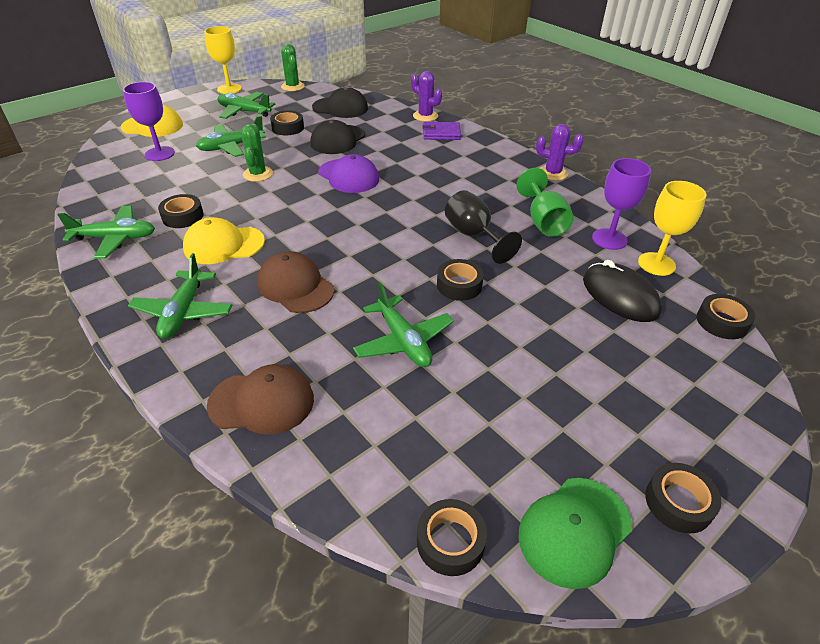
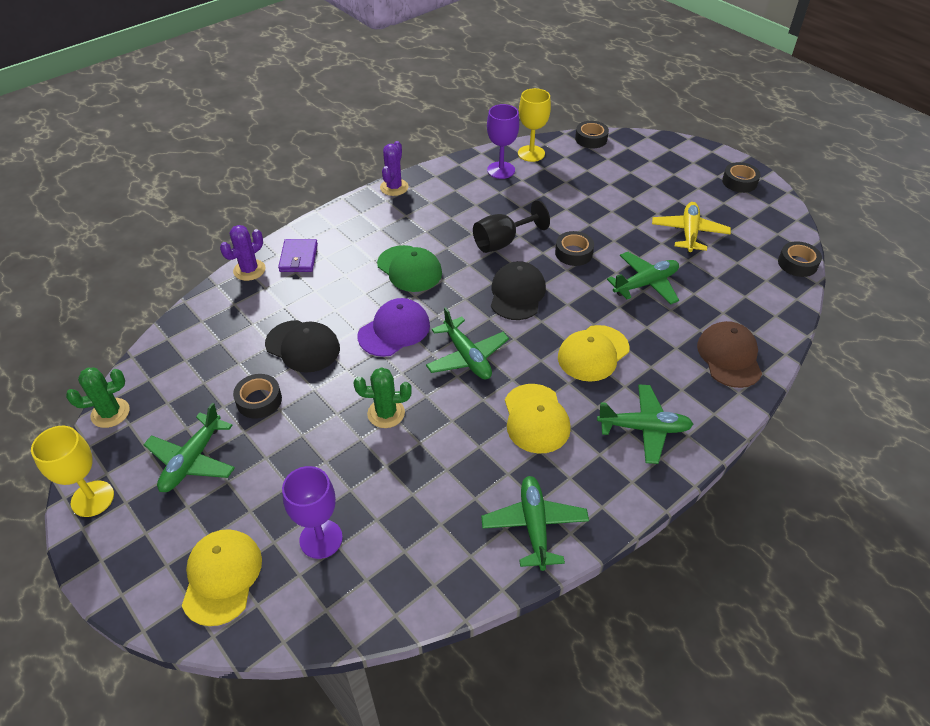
camera: 90 degrees left, 5 degrees up
(183, 216) = (484, 469): black tape -> none
(231, 147) = (308, 455): green plane -> green plane (467, 357)
(295, 286) = (593, 353): brown cap -> yellow cap
(340, 108) = (205, 350): black cap -> black cap (517, 294)
(514, 402) = (689, 233): none -> yellow plane
(543, 221) = (477, 201): green goblet -> none
(574, 531) = (771, 219): green cap -> green cap (409, 269)
(620, 296) = (572, 175): black mouse -> none

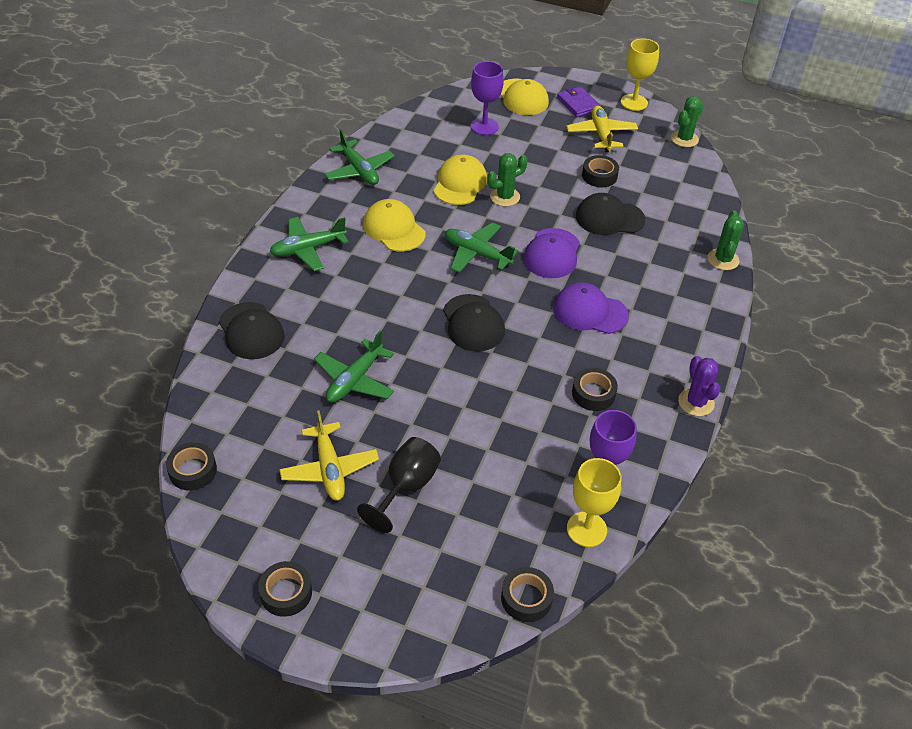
camera: 150 degrees right, 0 degrees up
(192, 460) = (601, 134): green plane -> yellow plane
(249, 270) = (723, 259): purple cactus -> green cactus
(298, 258) = (696, 286): purple wallet -> purple wallet (578, 104)
(409, 269) = (590, 312): green cap -> purple cap
(503, 242) = (526, 375): black goblet -> black goblet (406, 487)
(573, 253) = (445, 390): black tape -> black tape (593, 394)
(593, 353) = (374, 292): yellow cap -> yellow cap (460, 183)
(729, 357) = (251, 331): brown cap -> black cap

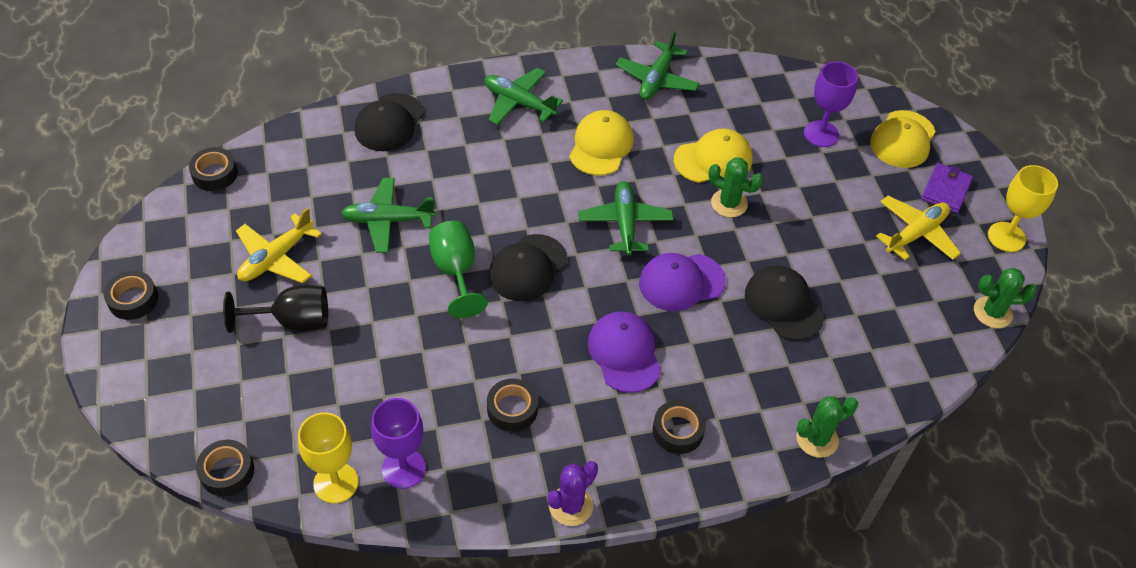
camera: 55 degrees right, 5 degrees up
(442, 364) = (456, 272): none -> green goblet
(599, 176) = (843, 264): black tape -> black tape (678, 431)

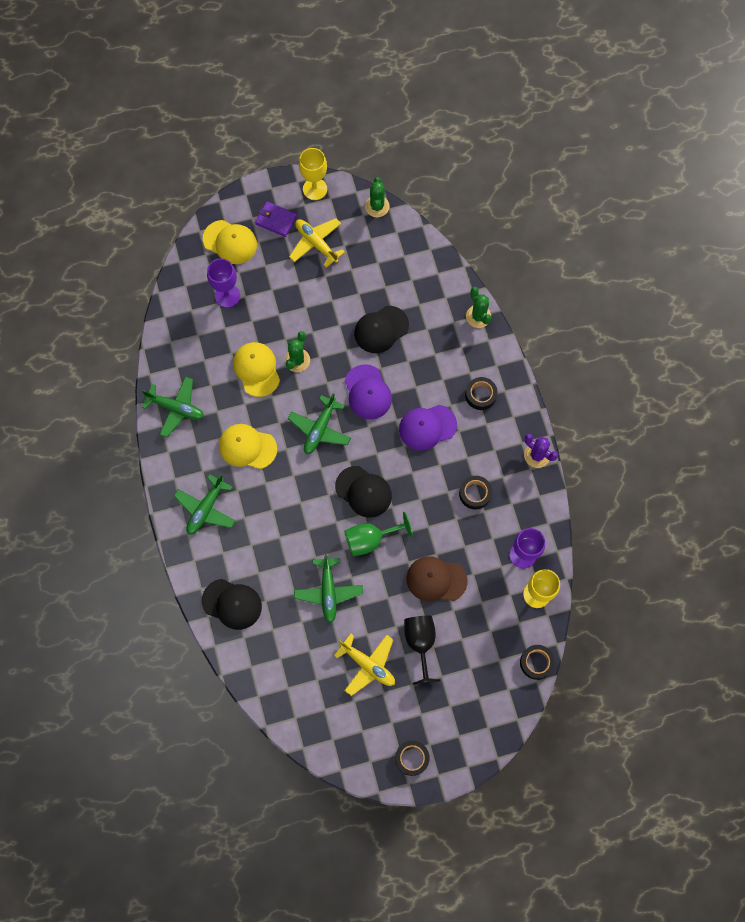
camera: 90 degrees left, 20 degrees up
(215, 174) = (292, 727): black tape -> none
(383, 347) = (436, 579): none -> brown cap
(625, 223) = (320, 429): green plane -> green plane turned 60 degrees counterclockwise

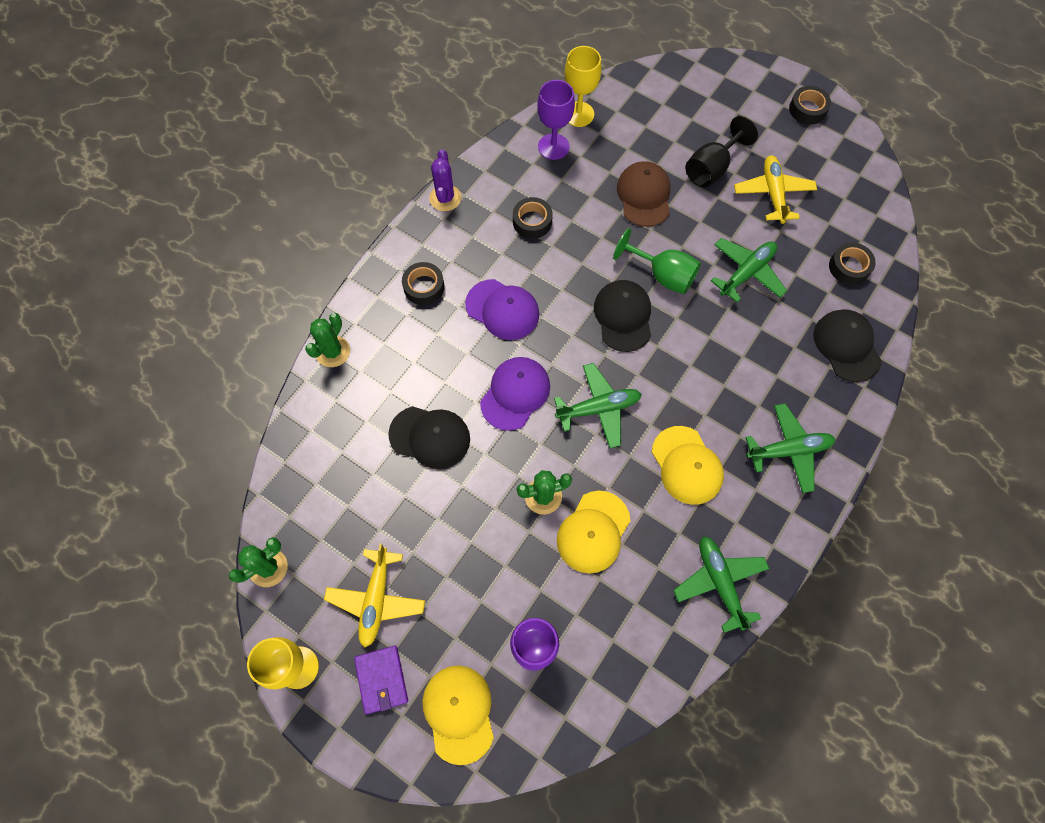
camera: 130 degrees left, 5 degrees down
(436, 579) = (644, 196): brown cap -> brown cap turned 150 degrees counterclockwise
(536, 662) = (637, 78): black tape -> black tape (849, 267)

